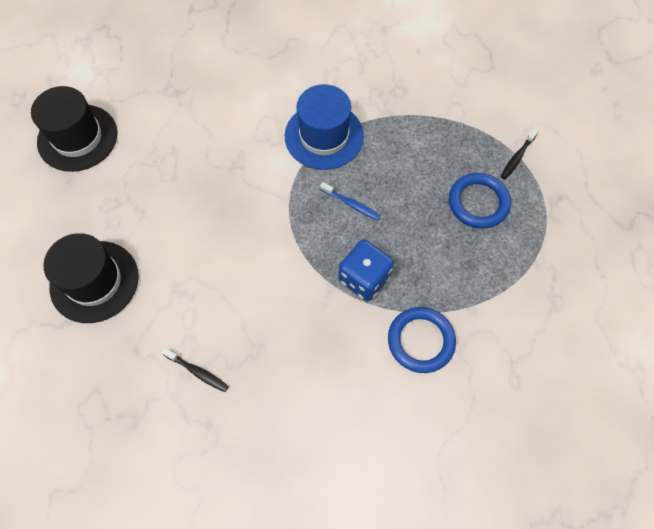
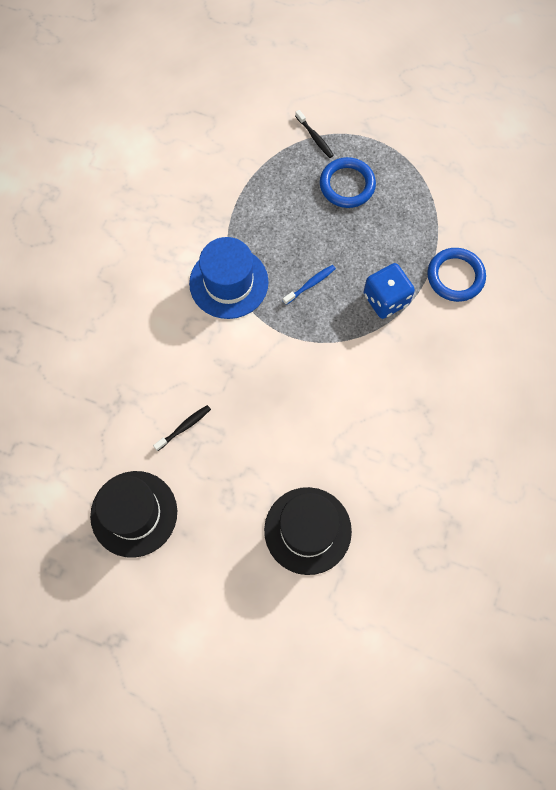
camera: 70 degrees left, 5 degrees up
(197, 372) = (426, 460): black toothbrush -> black toothbrush (184, 427)

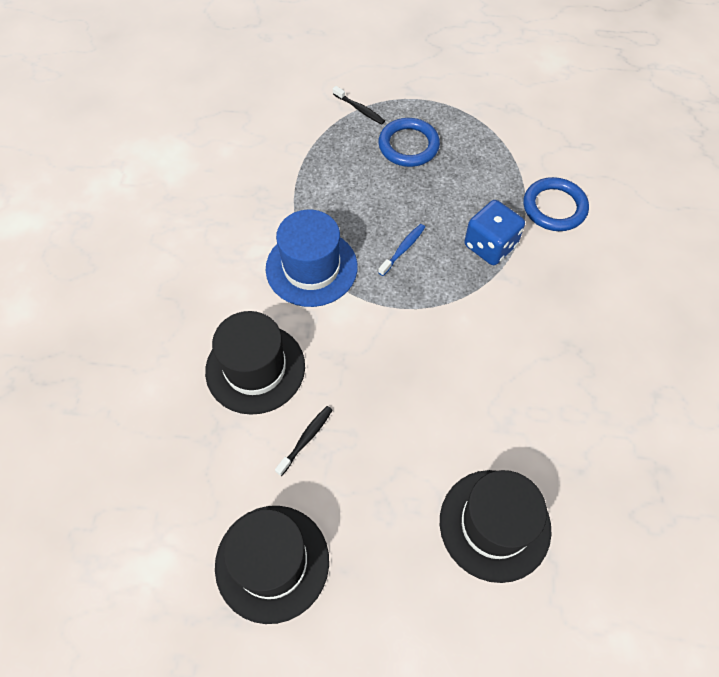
camera: 15 degrees left, 10 degrees down
(160, 359) = (255, 368): none -> black hat

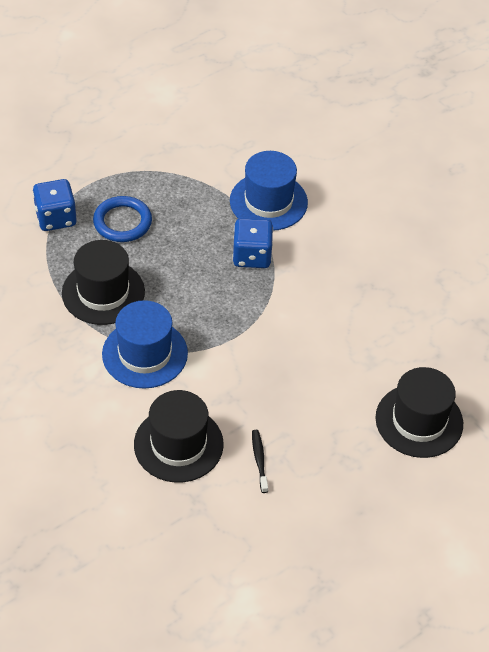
camera: 45 degrees left, 10 degrees down
(272, 563) = (314, 542): black hat -> black hat (103, 292)
(360, 109) = (56, 218): black toothbrush -> blue dice
(403, 249) = (195, 298): blue toothbrush -> none
(554, 207) = (268, 201): blue ring -> blue hat

